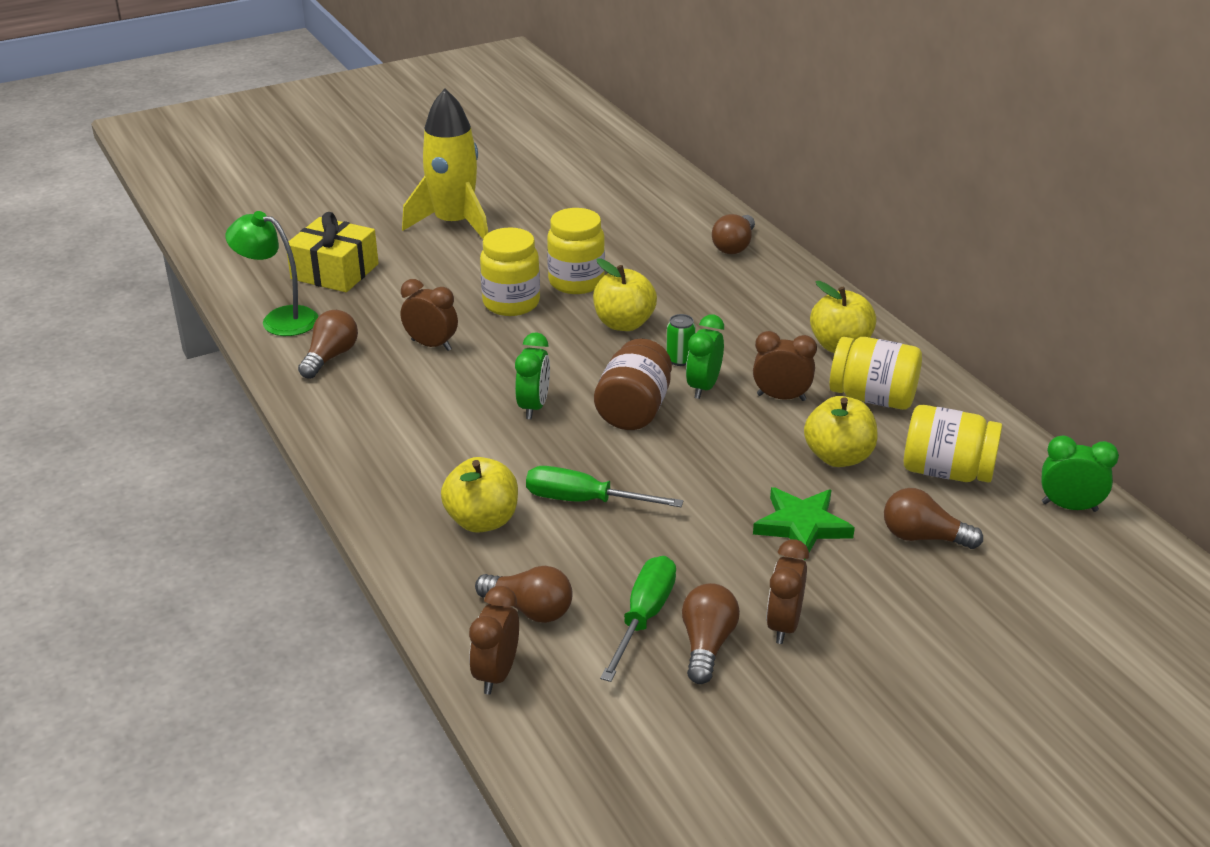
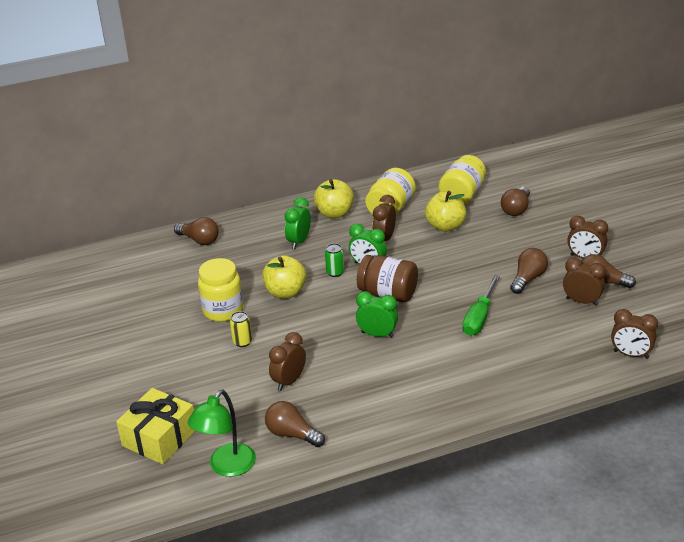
camera: 80 degrees left, 0 degrees up
(454, 223) = (106, 370): yellow rocket -> none
(482, 520) = (496, 358): yellow apple -> none
(511, 303) = (242, 342): yellow jar -> yellow can
(529, 609) = (577, 341): brown light bulb -> brown light bulb (528, 279)
(643, 617) = (582, 301): green screwdriver -> brown clock
(802, 525) = (505, 244): green star -> none
(1069, 507) = (493, 166): green clock -> green clock (299, 241)

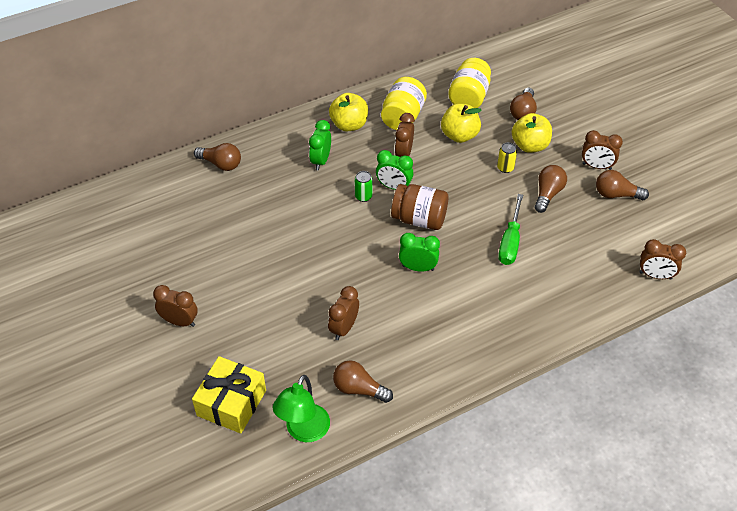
camera: 10 degrees left, 15 degrees up
(223, 310) = (262, 248): yellow jar -> none
(242, 342) = (289, 285): yellow can -> yellow can (505, 168)
(285, 292) = (319, 223): yellow apple -> yellow apple (530, 145)
(582, 301) = (601, 217): brown clock -> brown clock (180, 321)

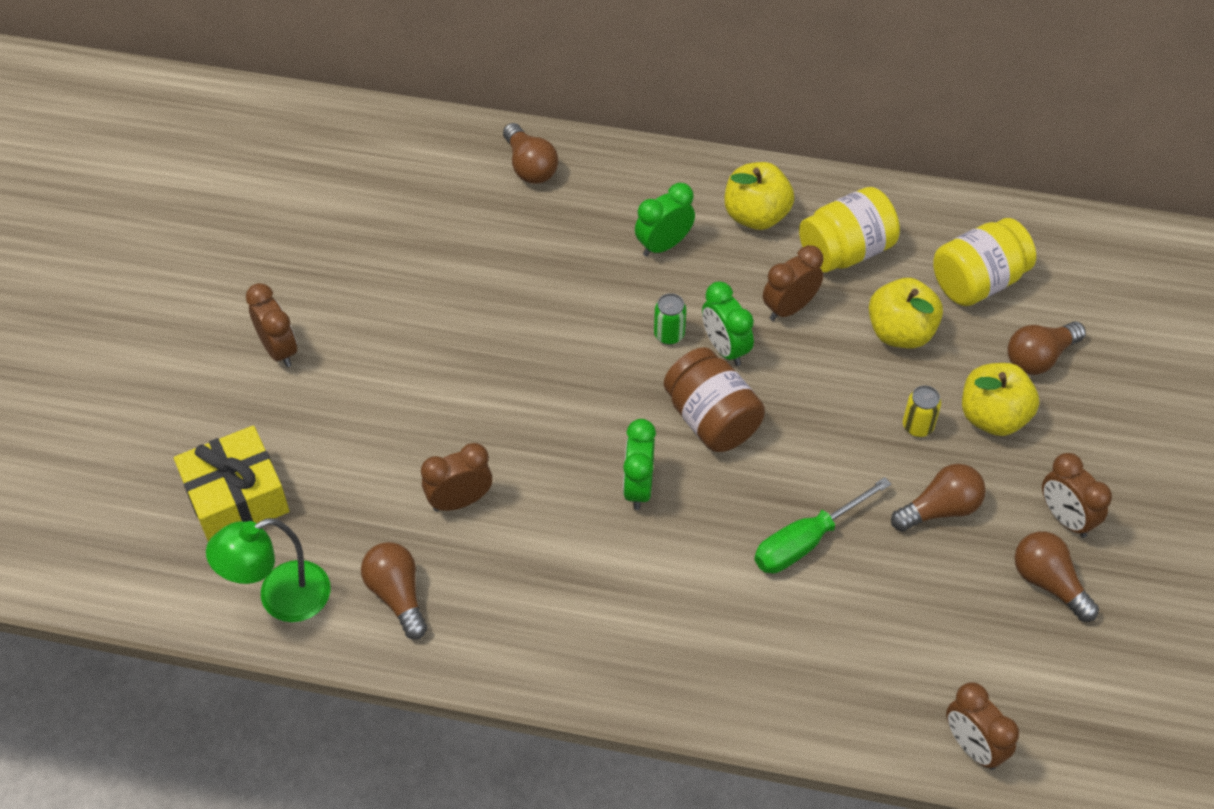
camera: 40 degrees right, 5 degrees up
(418, 268) = (638, 487): green clock -> green clock turned 135 degrees counterclockwise

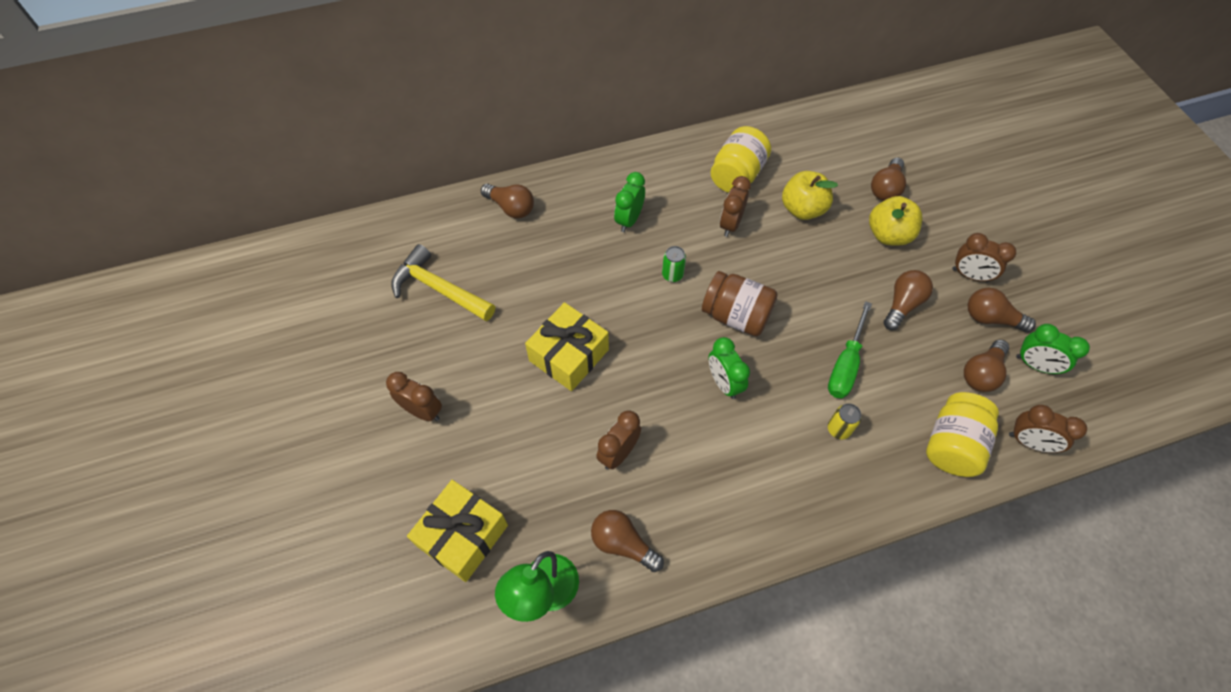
camera: 30 degrees left, 5 degrees up
(383, 224) = (439, 289): none -> yellow hammer
(479, 367) = (568, 355): none -> yellow gift
(725, 348) = (711, 267): green clock -> green clock (1035, 365)
(756, 215) = (671, 177): yellow apple -> none
(917, 426) = (853, 261): yellow can -> yellow can (838, 429)
(977, 281) = (821, 160): yellow jar -> yellow jar (952, 444)
(978, 638) = (981, 373): none -> brown light bulb

